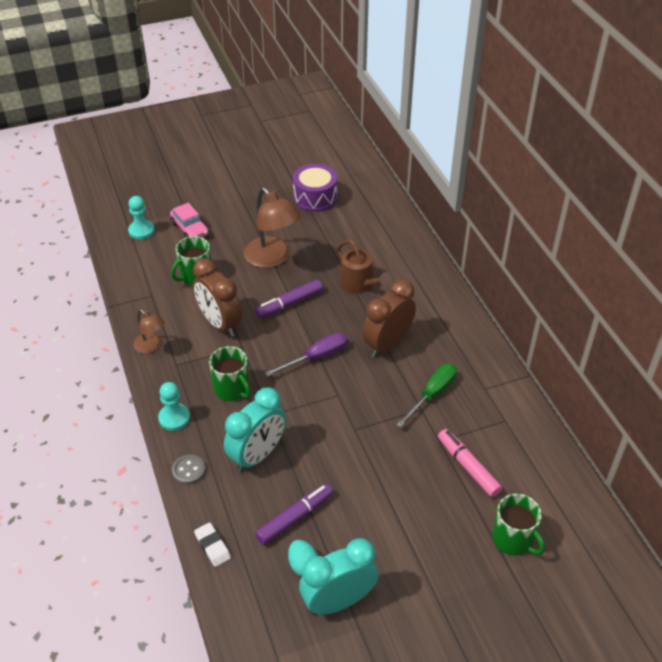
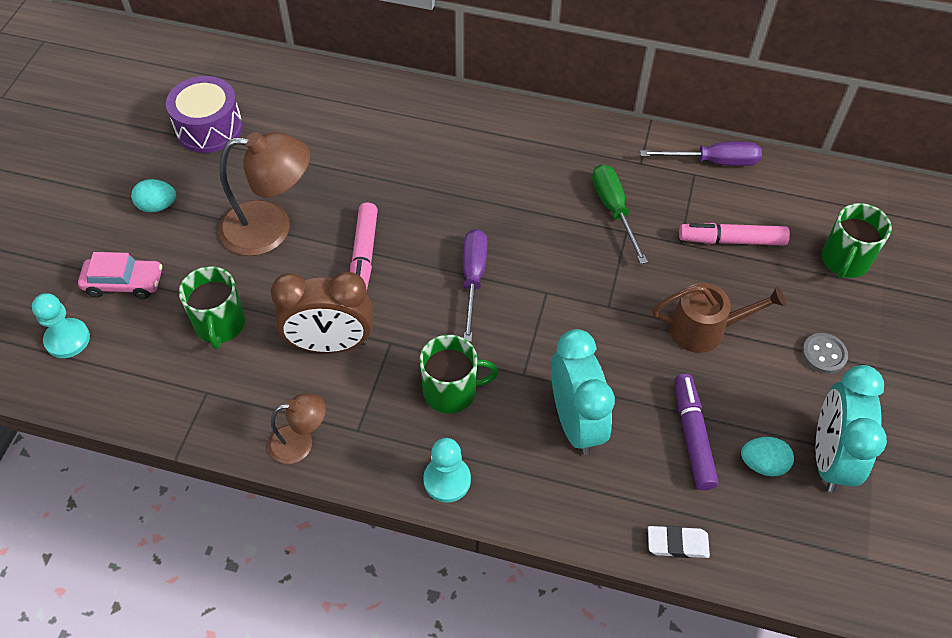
camera: 55 degrees left, 10 degrees up
(188, 470) = (544, 509): grey button -> grey button (823, 354)
(246, 211) = (157, 206): none -> turquoise egg
(289, 304) = (364, 256): purple marker -> pink marker
(359, 284) = (395, 173): brown watering can -> brown watering can (704, 329)
(387, 344) = (510, 204): brown clock -> none
(513, 539) = (844, 261): green mug -> green mug turned 120 degrees clockwise
(526, 425) = (713, 162): none -> purple screwdriver

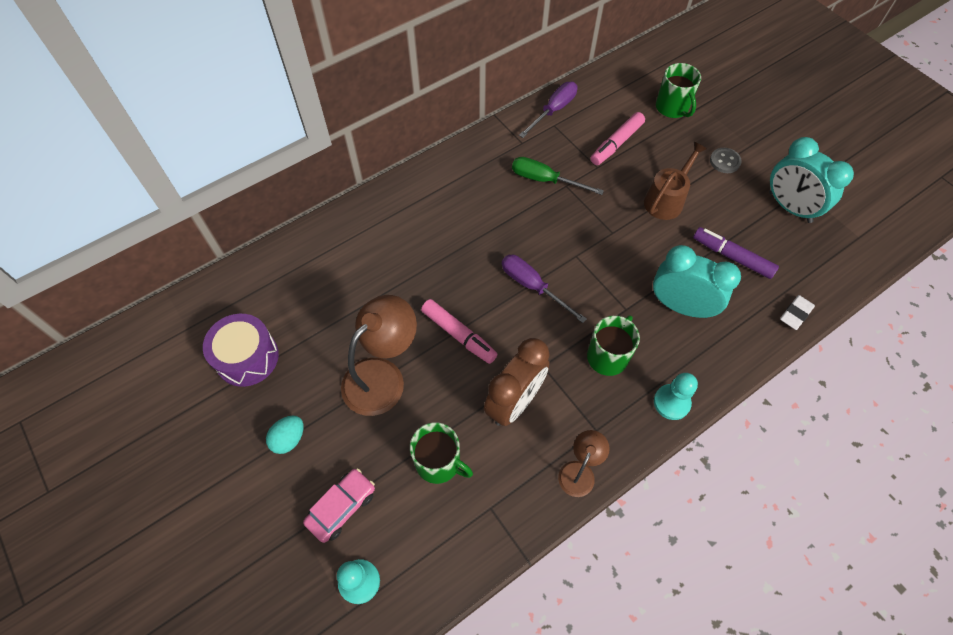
camera: 50 degrees left, 5 degrees up
(762, 464) = (773, 239): turquoise egg -> none

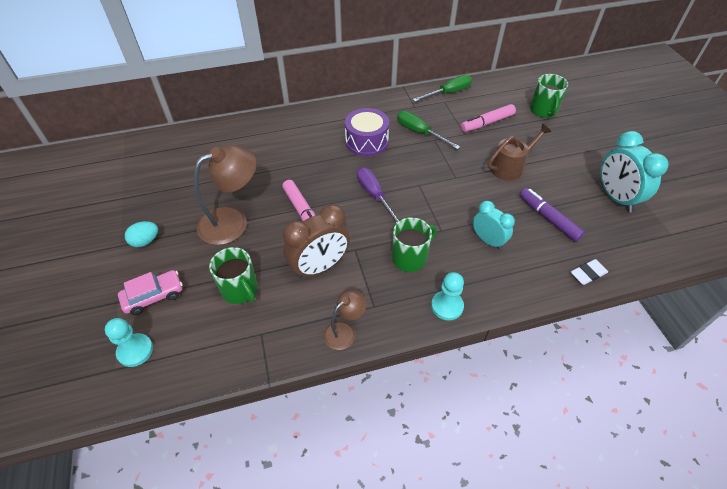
camera: 20 degrees right, 10 degrees down
(247, 357) = (150, 184): purple drum -> purple drum (366, 142)
(553, 110) = (448, 93): purple screwdriver -> green screwdriver
(680, 306) = (488, 240): turquoise clock -> turquoise clock, size x0.64
(724, 161) = (571, 154): grey button -> none

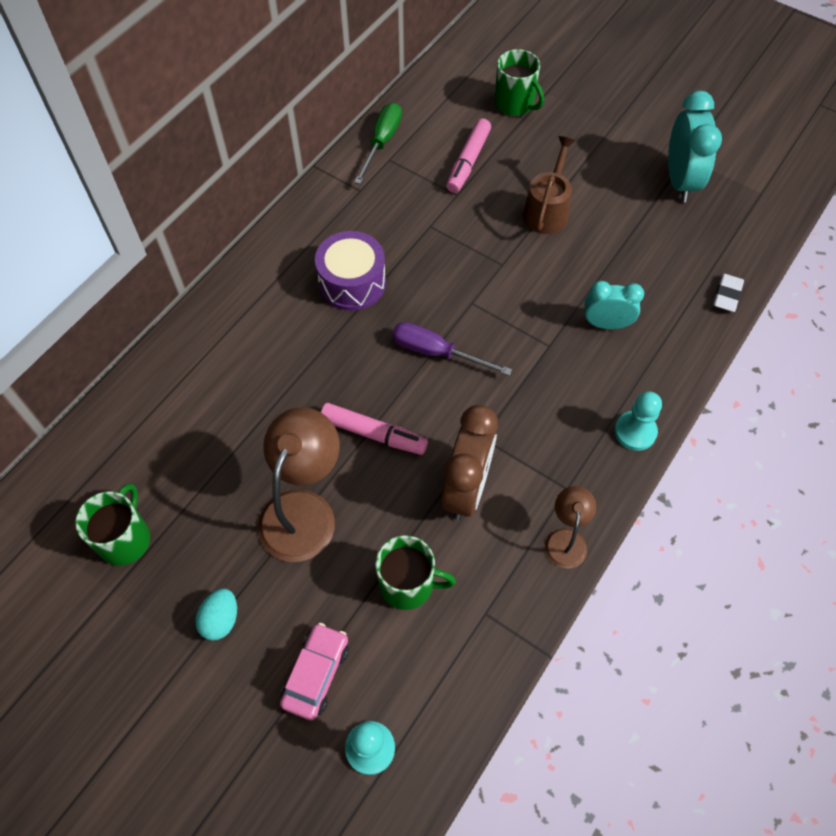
camera: 40 degrees left, 10 degrees up
(410, 257) = (549, 403): green mug -> green mug (125, 539)
(420, 132) = (403, 226): green screwdriver -> none
(548, 218) = (640, 253): purple marker -> none
(615, 197) = (680, 181): turquoise clock -> turquoise clock turned 120 degrees counterclockwise

